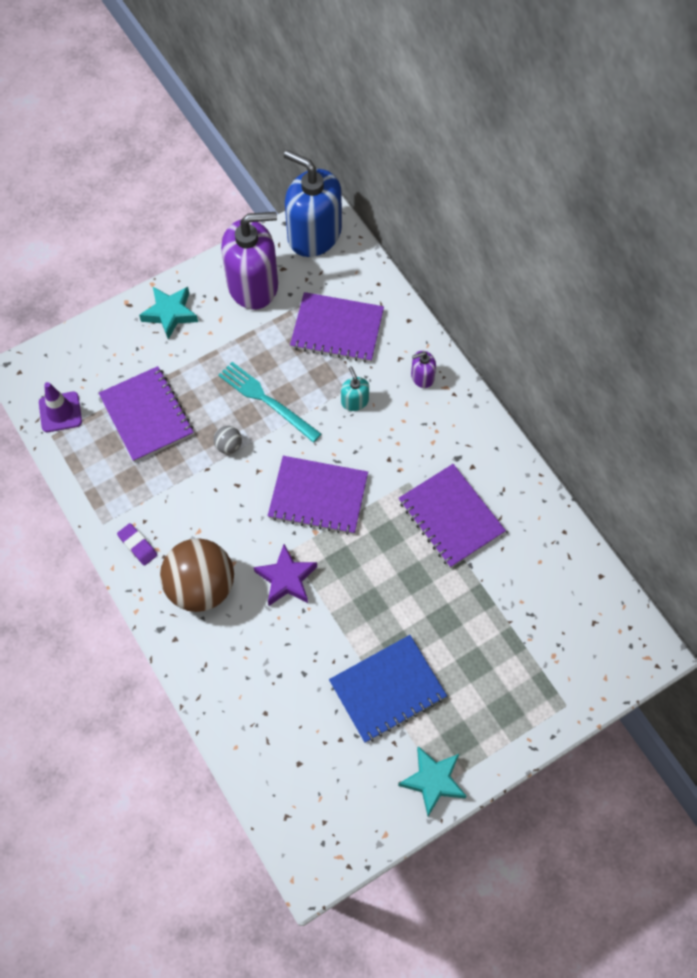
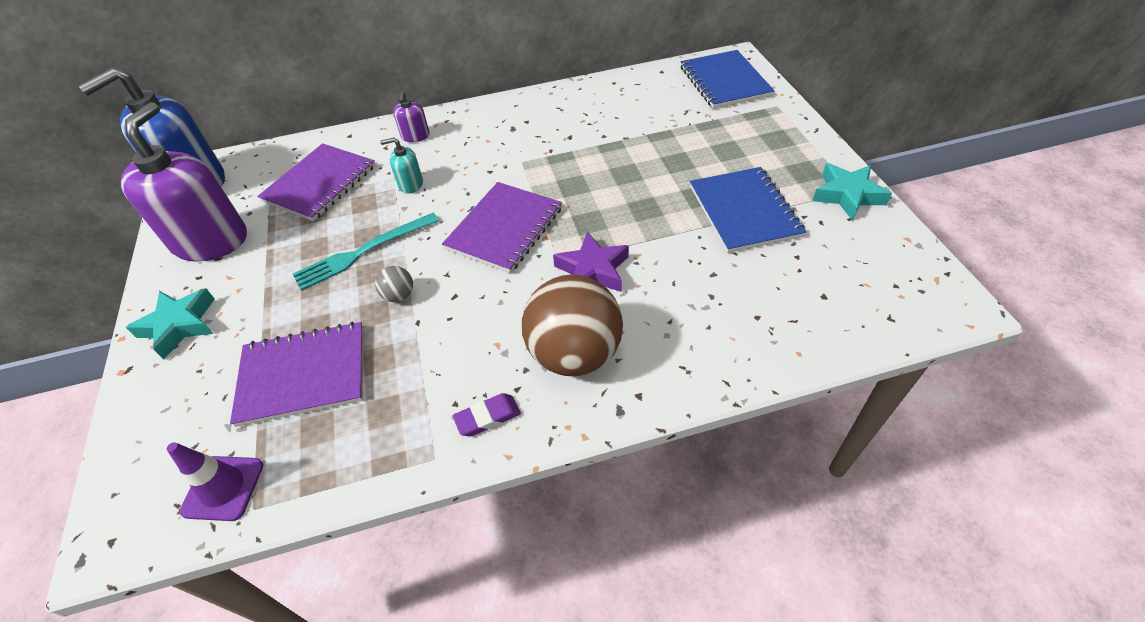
camera: 70 degrees left, 15 degrees down
(451, 517) = (571, 141): purple notebook -> none
(598, 645) = (724, 81): none -> blue notebook

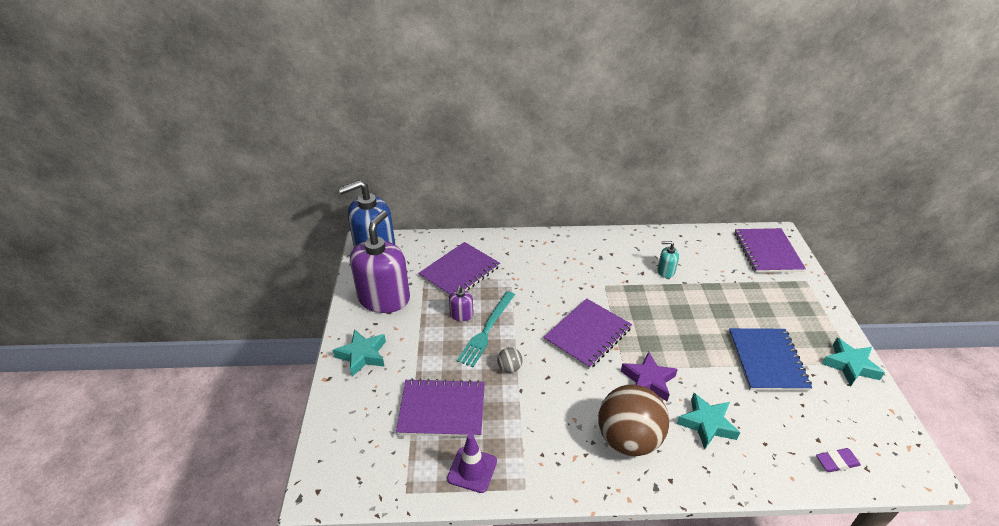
camera: 10 degrees right, 10 degrees down
(223, 488) = (388, 474): purple traffic cone -> purple traffic cone (472, 470)
(363, 252) = (487, 330): turquoise fork -> turquoise fork turned 45 degrees counterclockwise
(410, 184) = (523, 286): turquoise soap dispenser -> turquoise soap dispenser (665, 271)
(415, 136) = (529, 249): purple soap dispenser -> purple soap dispenser (461, 315)
(487, 417) = (563, 469): purple eraser -> purple eraser (836, 462)
(678, 309) = (707, 424): none -> turquoise star
(724, 81) = (767, 252): blue notebook -> purple notebook

